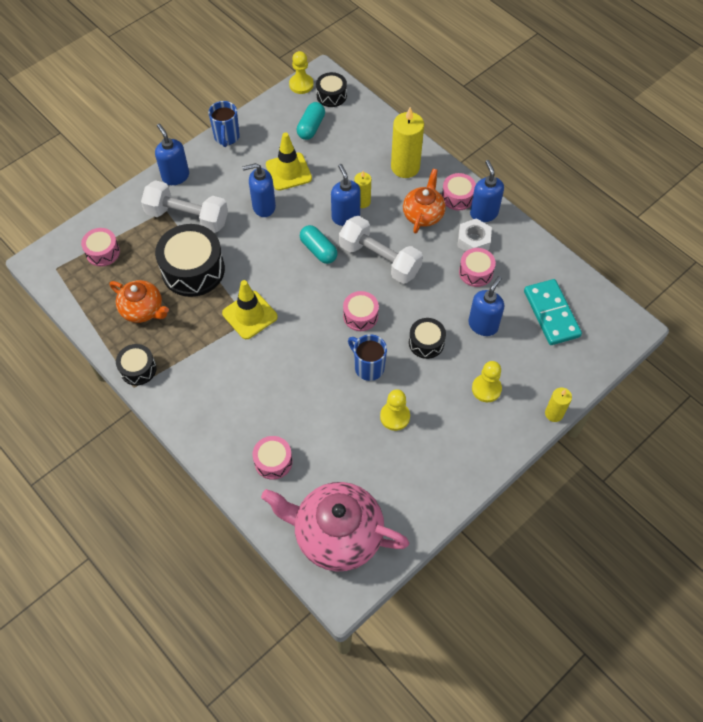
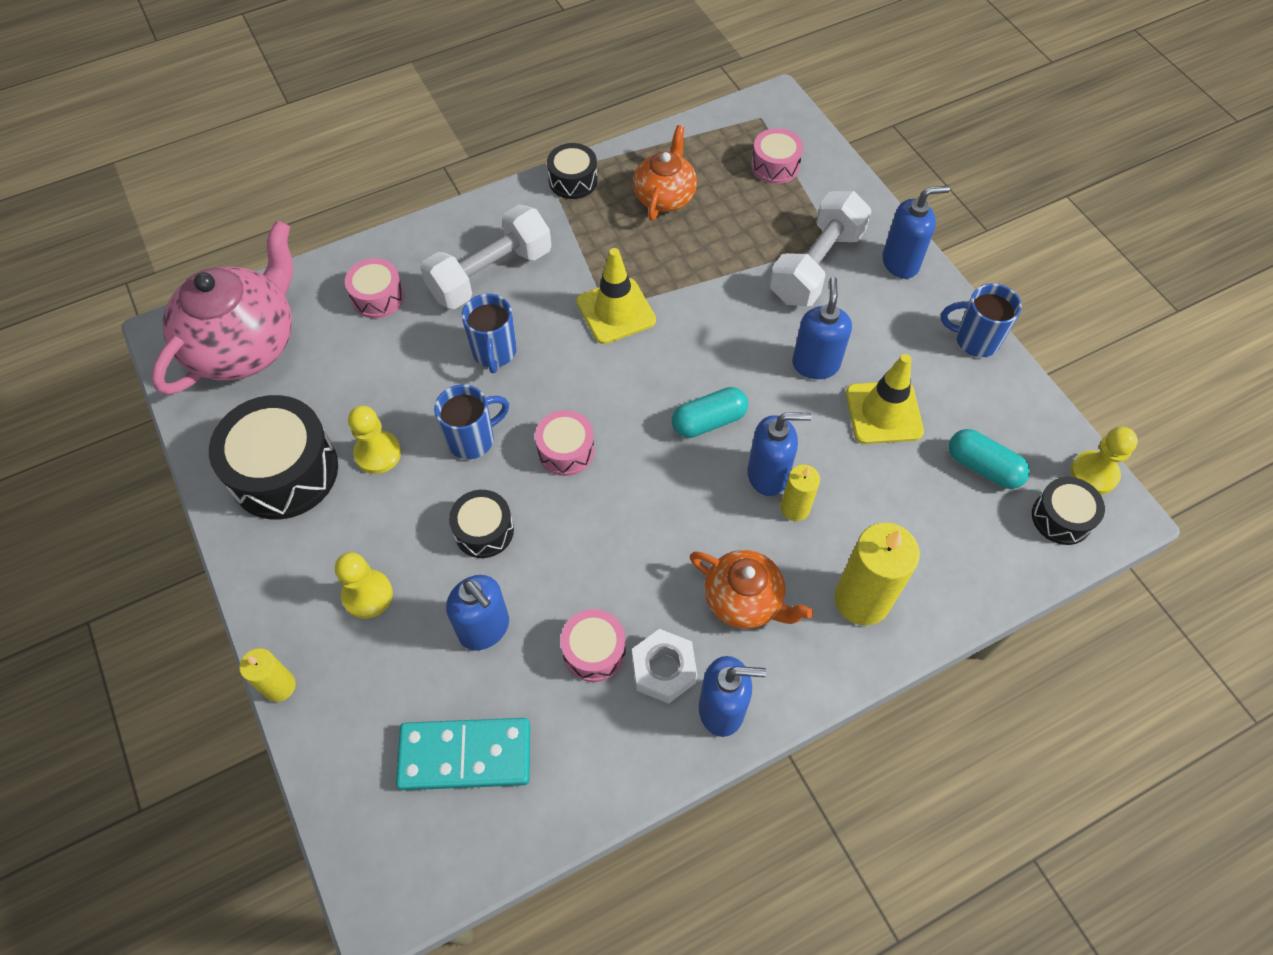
camera: 105 degrees right, 0 degrees up
(143, 310) = (664, 196): orange teapot -> orange teapot turned 150 degrees clockwise
(193, 270) = (716, 258): black drum -> black drum (284, 471)
(300, 374) = (494, 353): none -> blue mug
(379, 259) = (665, 504): white dumbbell -> white dumbbell (490, 274)
(457, 197) = (771, 673): pink drum -> none

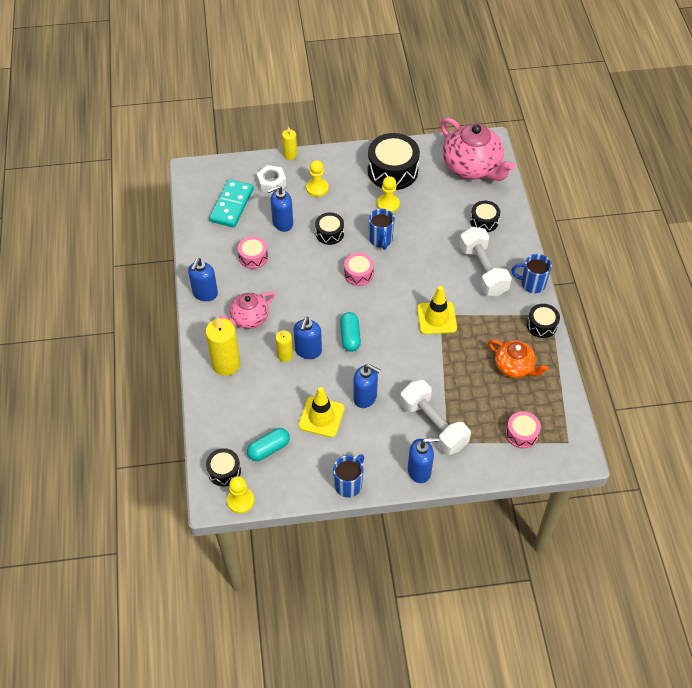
camera: 110 degrees right, 5 degrees down
(378, 297) = (484, 221): pink drum -> black drum
(494, 353) = (429, 260): blue mug -> blue mug (532, 284)
(663, 669) = (232, 279): white nut -> white nut (271, 183)
(744, 600) = (249, 318): orange teapot -> pink teapot
(901, 262) = (419, 471): blue soap dispenser -> blue soap dispenser turned 105 degrees counterclockwise

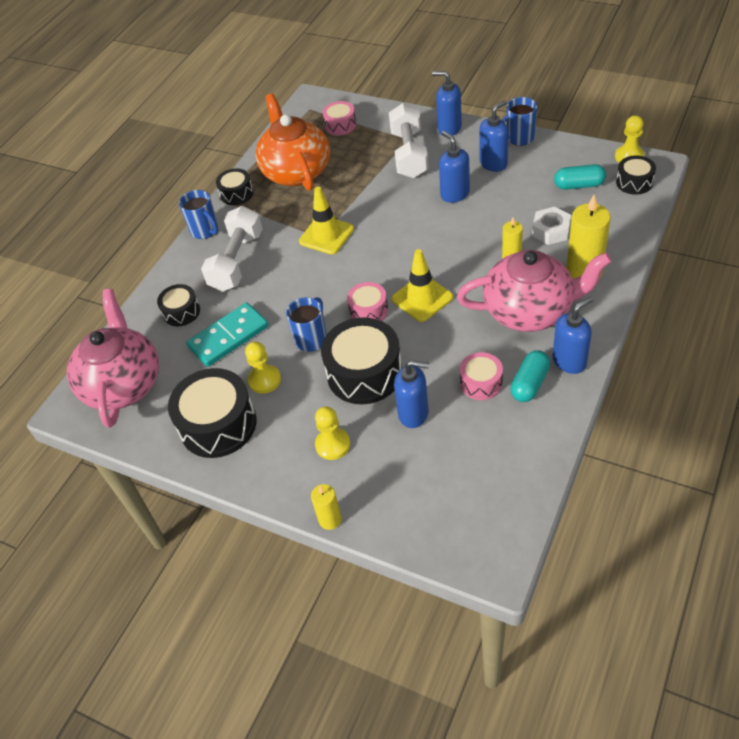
camera: 140 degrees left, 5 degrees down
(232, 205) = (466, 473): turquoise domino -> turquoise domino (228, 337)
(249, 318) = (530, 310): pink teapot -> pink teapot, size x1.72
(271, 183) = (388, 483): white nut -> white nut (551, 231)
(308, 351) = (483, 253): blue soap dispenser -> blue soap dispenser (493, 163)
(321, 417) = (509, 193): yellow traffic cone -> yellow traffic cone (422, 298)
(329, 233) = (364, 373): black drum -> black drum, size x1.85
(350, 336) = (428, 250): turquoise capsule -> turquoise capsule (530, 383)
(514, 367) = (296, 171): orange teapot -> orange teapot, size x1.72

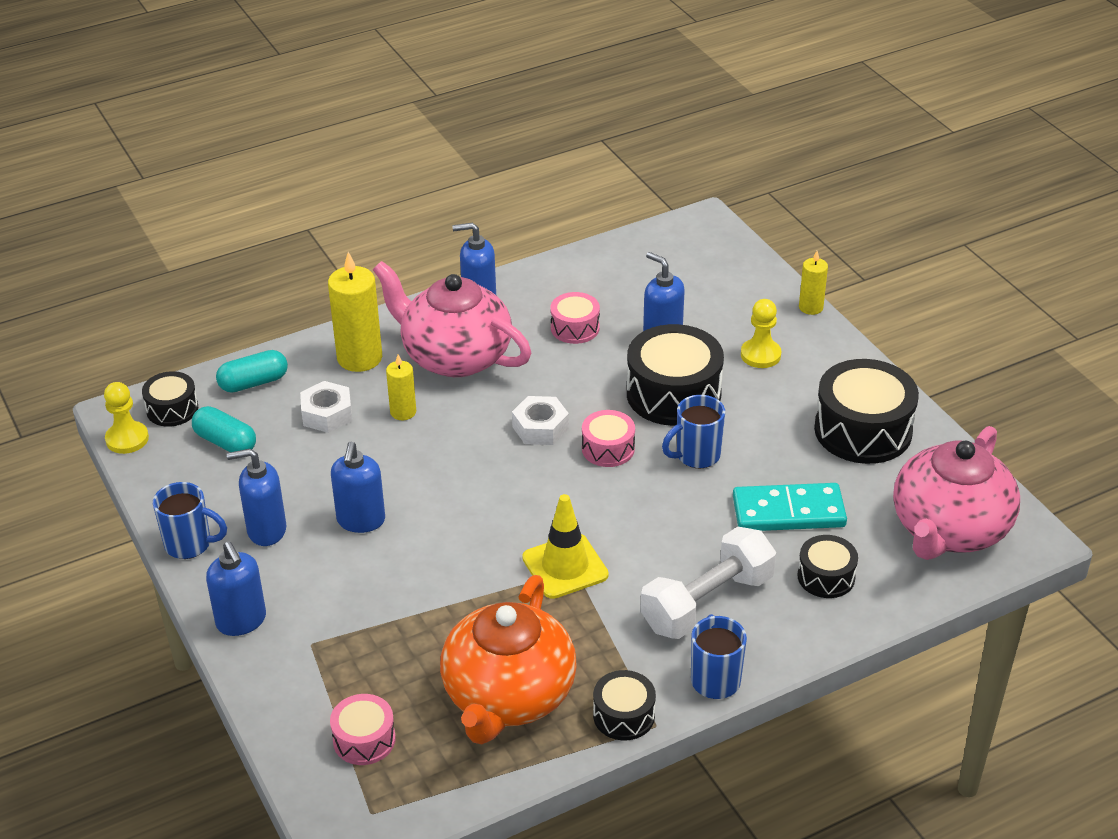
camera: 150 degrees left, 10 degrees down
(264, 380) = (782, 444): yellow pawn -> none
(409, 154) = (338, 616): white dumbbell -> none
(422, 298) = (540, 428): yellow traffic cone -> white nut
(530, 383) = (534, 305): turquoise capsule -> turquoise capsule (253, 382)

